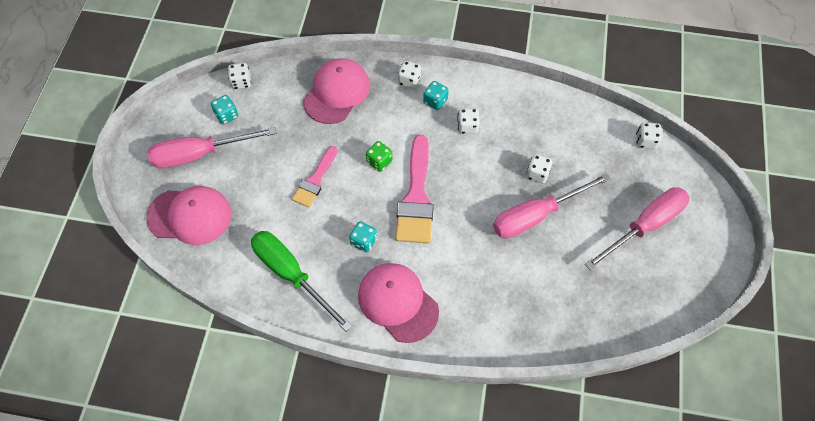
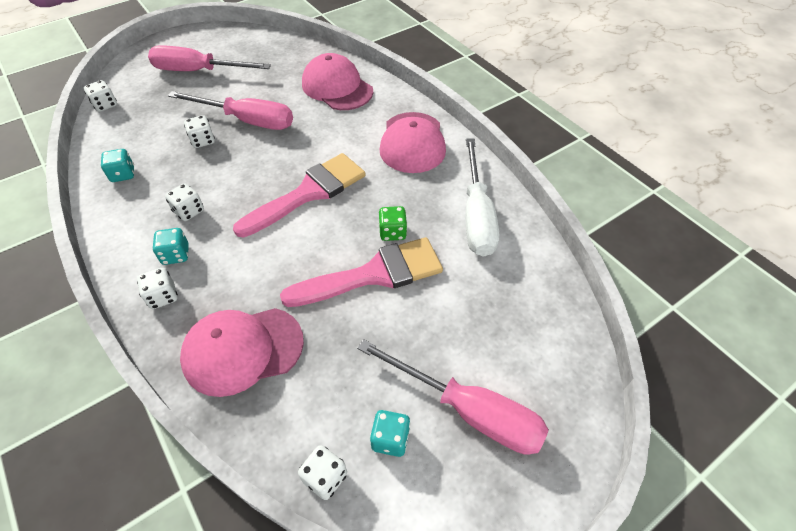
camera: 135 degrees left, 10 degrees down
(190, 216) = (535, 341): pink cap -> pink cap (337, 87)
(291, 274) = (476, 215): green screwdriver -> white screwdriver
(315, 180) = (374, 274): pink brush -> pink brush, size x1.66
(364, 241) = (390, 195): turquoise dice -> turquoise dice (123, 174)
(379, 162) = (298, 243): green dice -> green dice (392, 232)

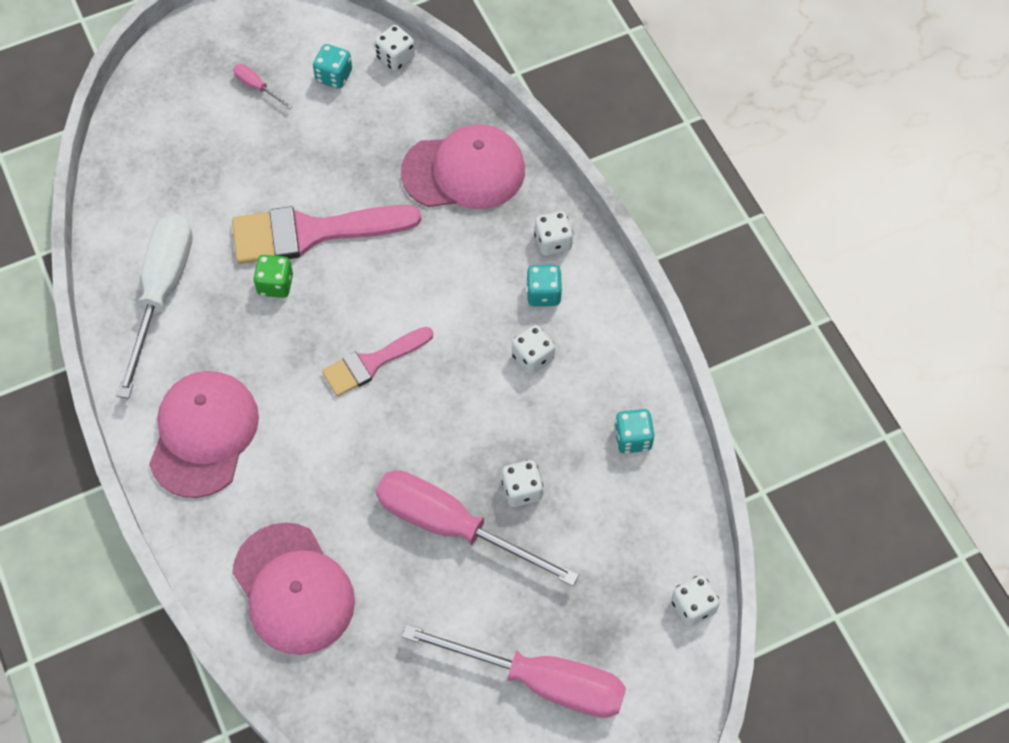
camera: 170 degrees left, 10 degrees up
(309, 193) = (372, 363): pink brush -> pink brush, size x0.60
(468, 411) = (257, 87): pink screwdriver -> pink screwdriver, size x0.40

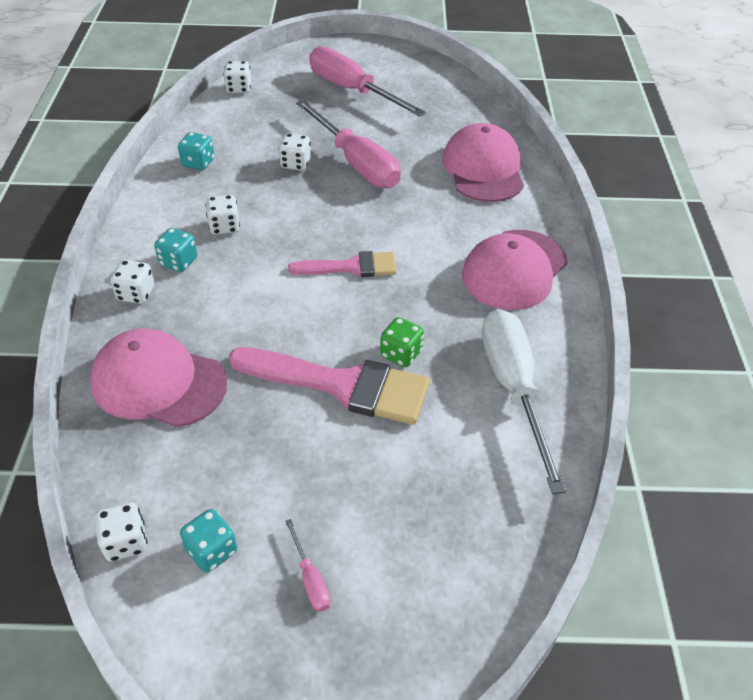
camera: 155 degrees left, 15 degrees down
(162, 292) = (513, 388): white screwdriver -> white screwdriver turned 135 degrees clockwise

